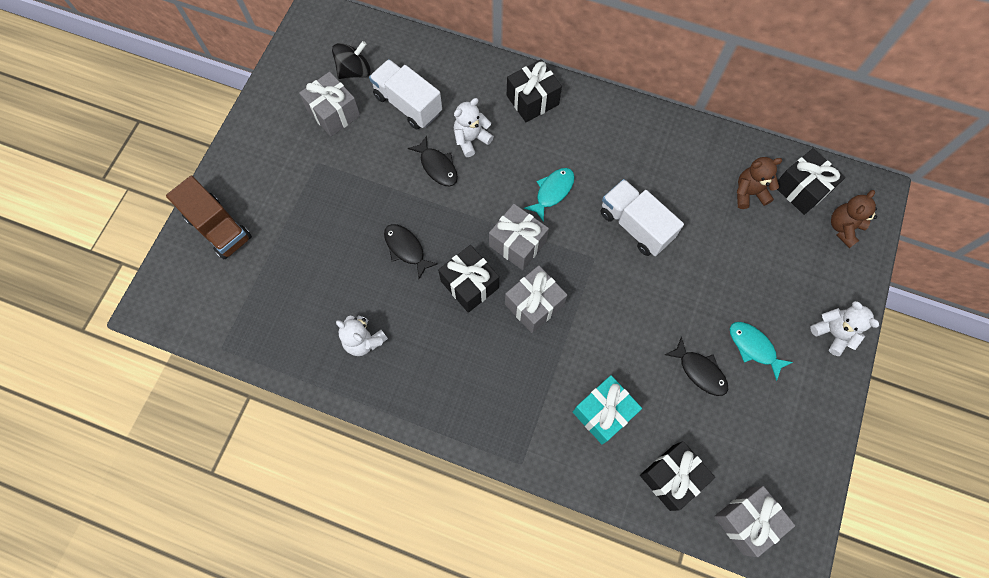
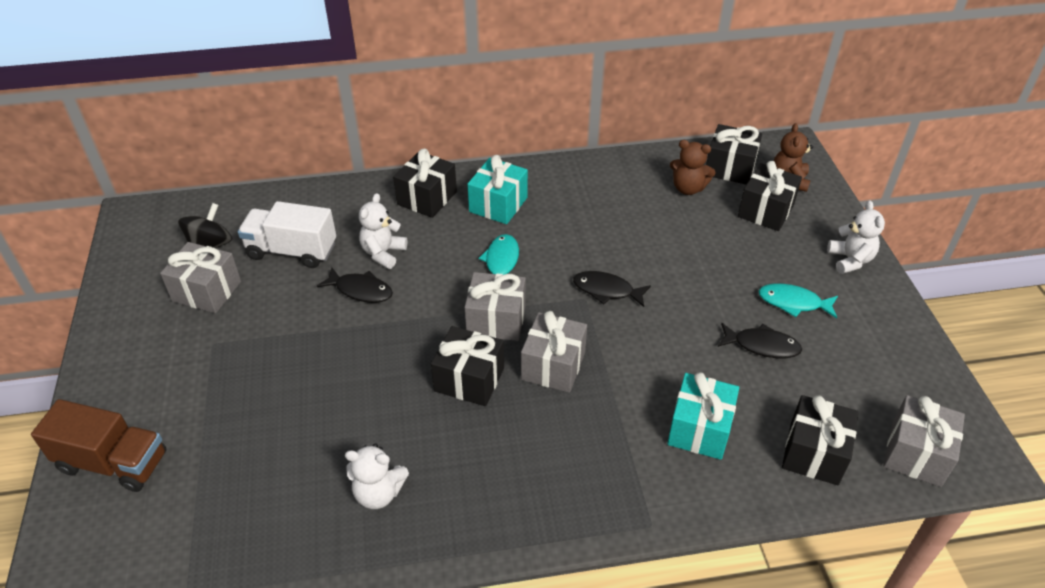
camera: 30 degrees left, 25 degrees down
(406, 249) = (373, 379): black fish -> black fish (606, 290)
(583, 134) = (498, 204): none -> turquoise gift
(635, 225) = (604, 255): white truck -> none
(749, 193) = (688, 188): brown teddy bear -> brown teddy bear turned 120 degrees counterclockwise
(798, 249) = (765, 211): none -> black gift
(833, 333) = (850, 260): white teddy bear -> white teddy bear turned 60 degrees clockwise

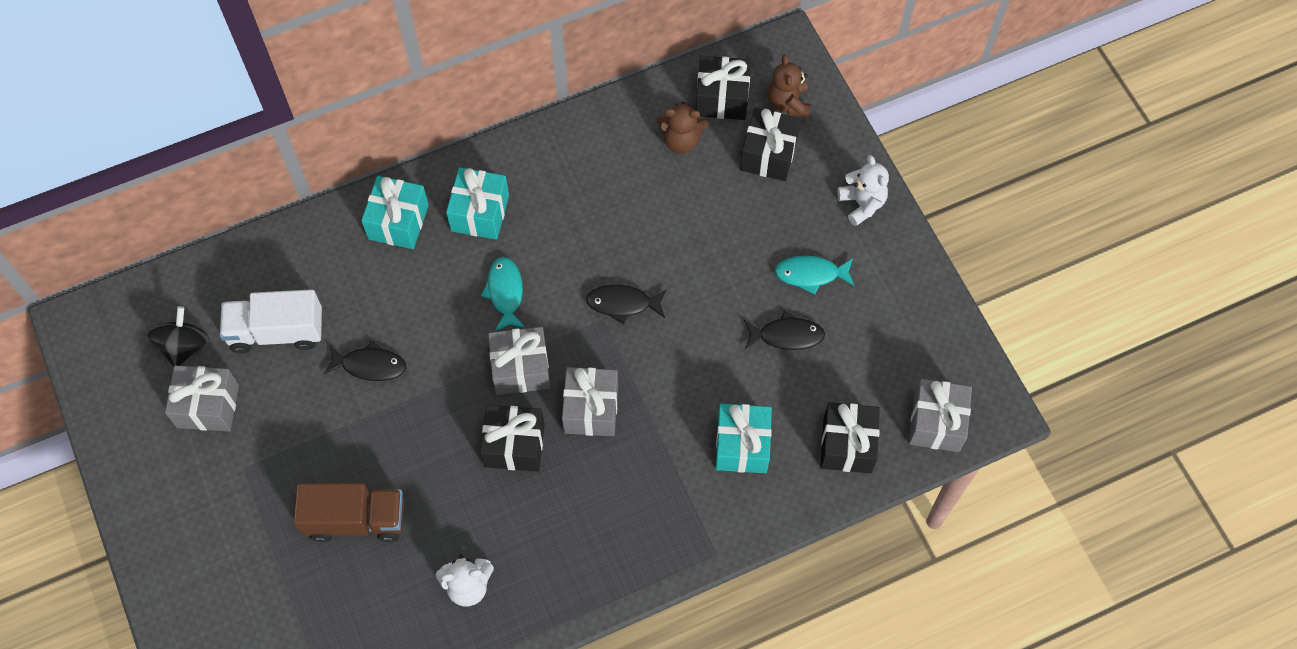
camera: 15 degrees left, 20 degrees up
(113, 462) = (209, 620): brown truck -> brown truck (356, 519)
(383, 253) = (376, 311): white teddy bear -> none
(427, 198) = (398, 222): black gift -> turquoise gift

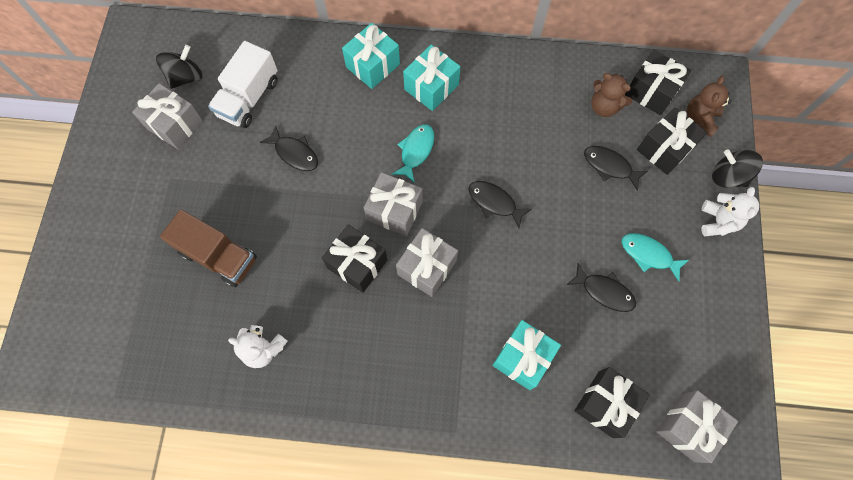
camera: 30 degrees right, 5 degrees up
(276, 331) = (249, 98): white truck -> white truck turned 90 degrees counterclockwise
(722, 202) = (609, 166): none -> black fish
(848, 151) = (728, 177): none -> black spinning top

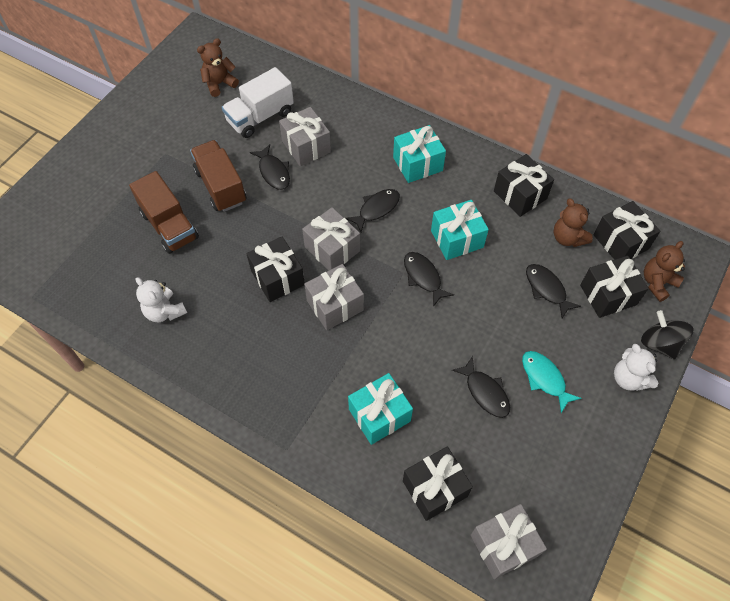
camera: 25 degrees right, 10 degrees down
(175, 124) = (191, 115): grey gift -> grey gift (306, 146)
(186, 77) = (219, 84): black spinning top -> brown teddy bear
(248, 191) = (221, 186): none -> brown truck
(373, 65) = (376, 129): turquoise gift -> turquoise gift (457, 239)
(416, 151) = (376, 209): turquoise fish -> black fish
(541, 81) = (520, 195): none -> black gift
(718, 222) = (629, 378): white teddy bear -> white teddy bear turned 120 degrees clockwise

